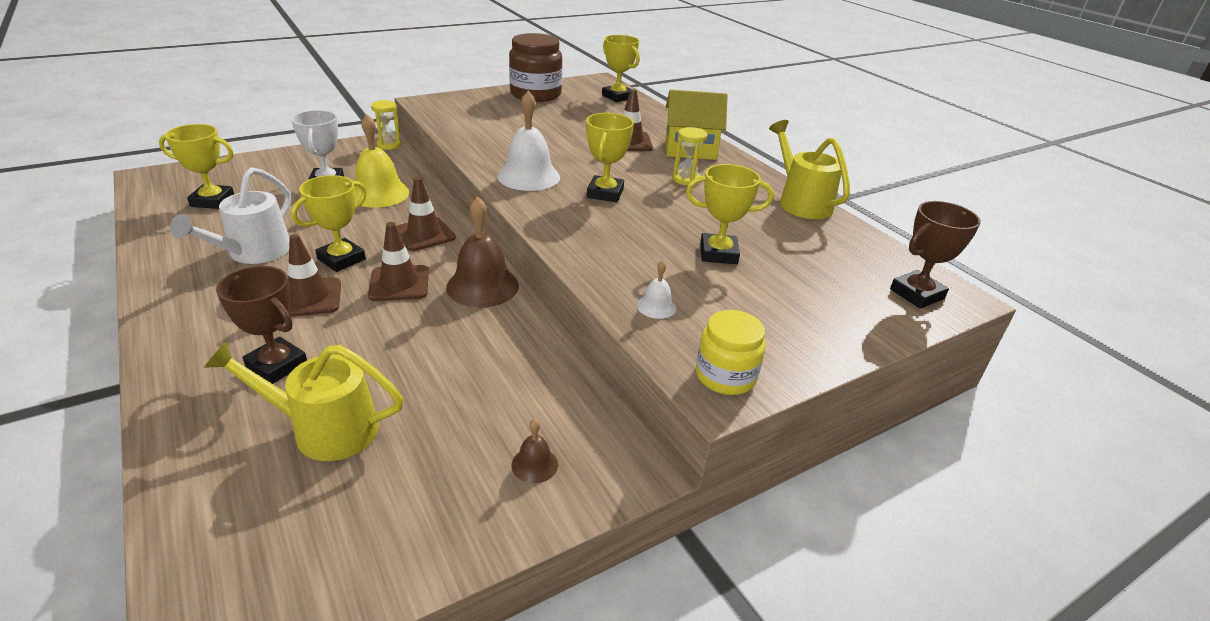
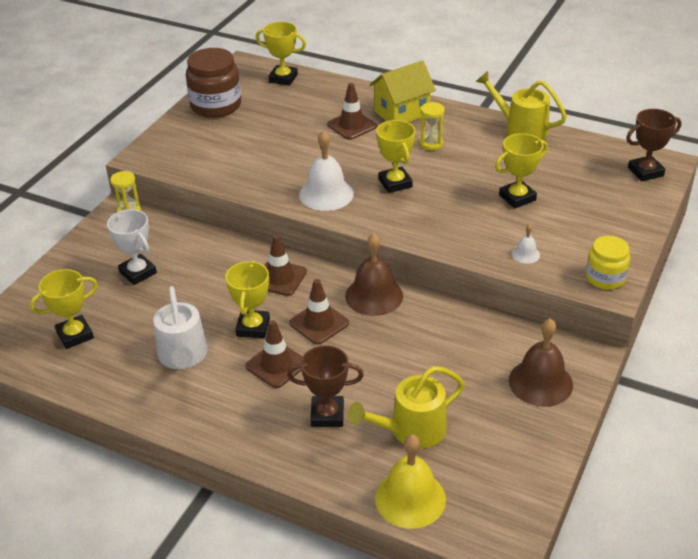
camera: 30 degrees left, 5 degrees up
(379, 193) = (194, 261): yellow bell -> yellow bell (410, 498)
(534, 464) = (540, 382): brown bell -> brown bell, size x2.10
(916, 294) = (645, 172): brown trophy -> brown trophy turned 45 degrees clockwise

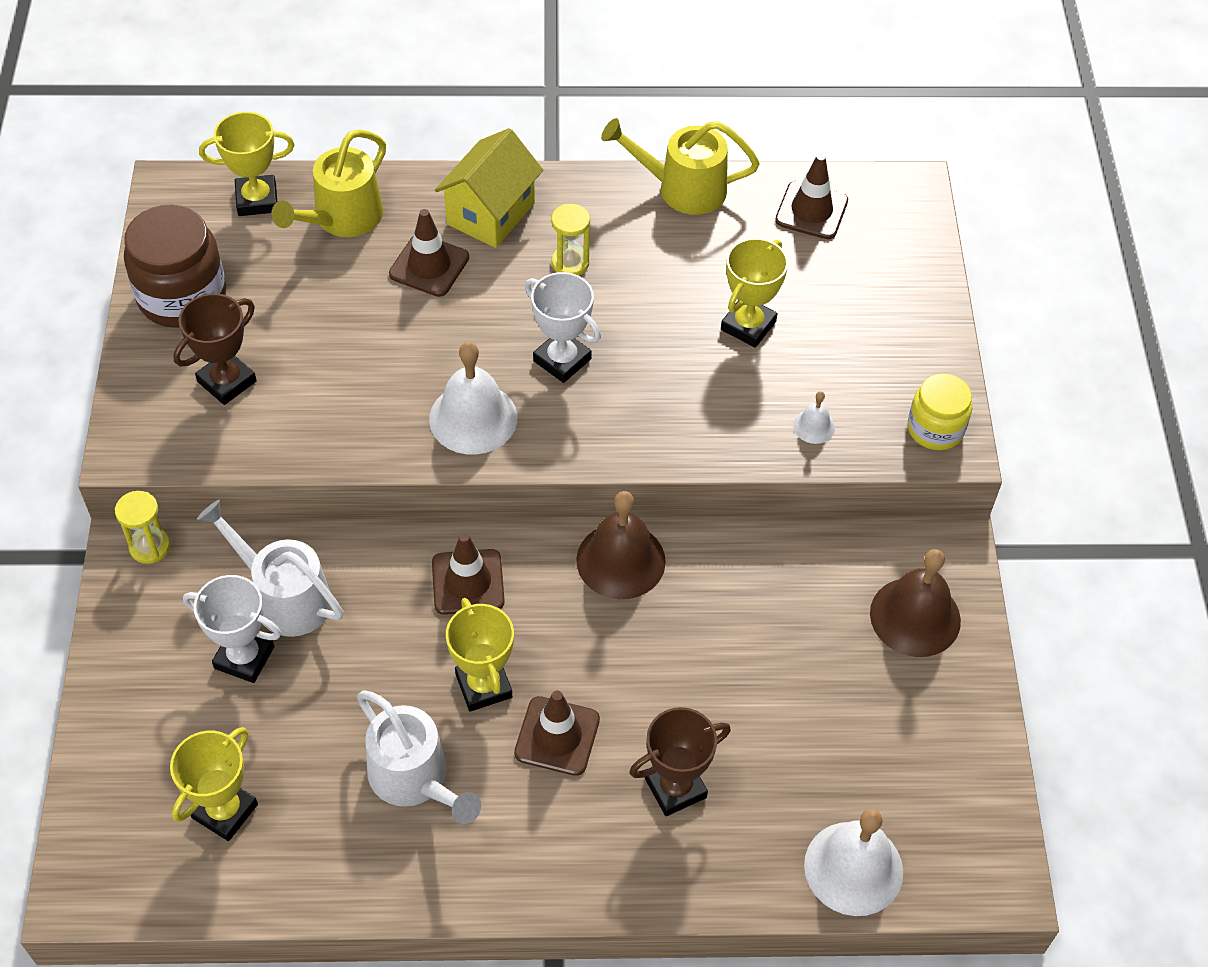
camera: 30 degrees left, 15 degrees up
(178, 253) = (284, 596): none -> white watering can
(319, 323) = (572, 640): brown traffic cone -> brown traffic cone (811, 211)
(395, 183) = (562, 360): yellow trophy -> white trophy
(410, 430) = (796, 764): yellow watering can -> yellow watering can (341, 219)
(410, 498) = (853, 868): yellow bell -> white bell
(645, 172) = (892, 215): brown trophy -> brown trophy (227, 381)

